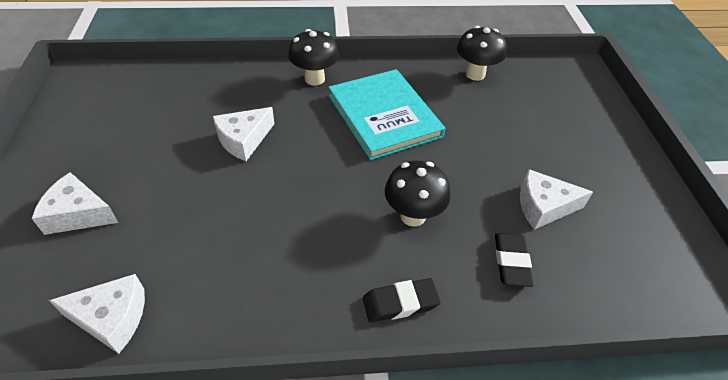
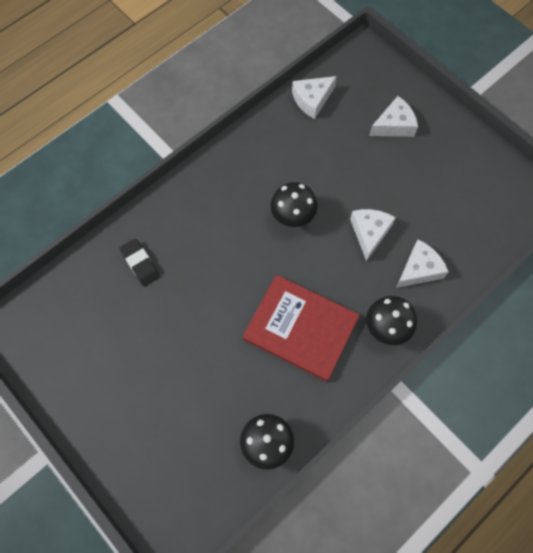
camera: 145 degrees right, 20 degrees up
(384, 116) = (300, 328): turquoise book -> red book
(400, 303) = (186, 197): black eraser -> none
(413, 216) = (217, 254): black mushroom -> black mushroom (292, 217)
(543, 207) = (139, 322): white cheese -> white cheese (419, 269)

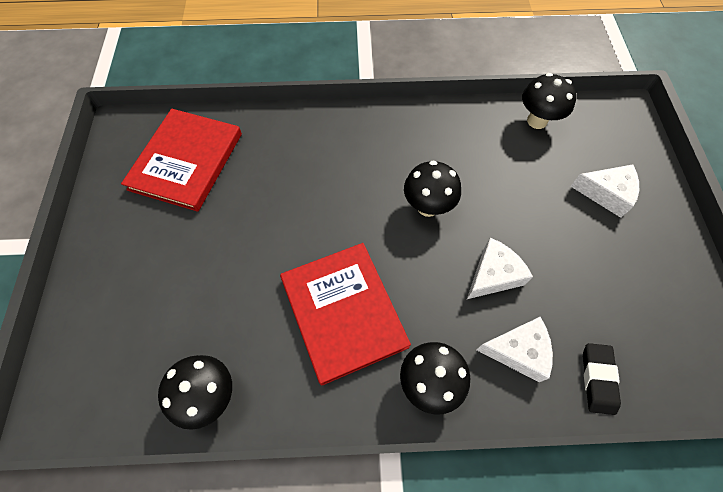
camera: 40 degrees right, 5 degrees down
(91, 313) = (186, 161): none -> red book
(140, 263) = (261, 151): black eraser -> black eraser (598, 379)
(312, 100) = (537, 121): white cheese -> black mushroom

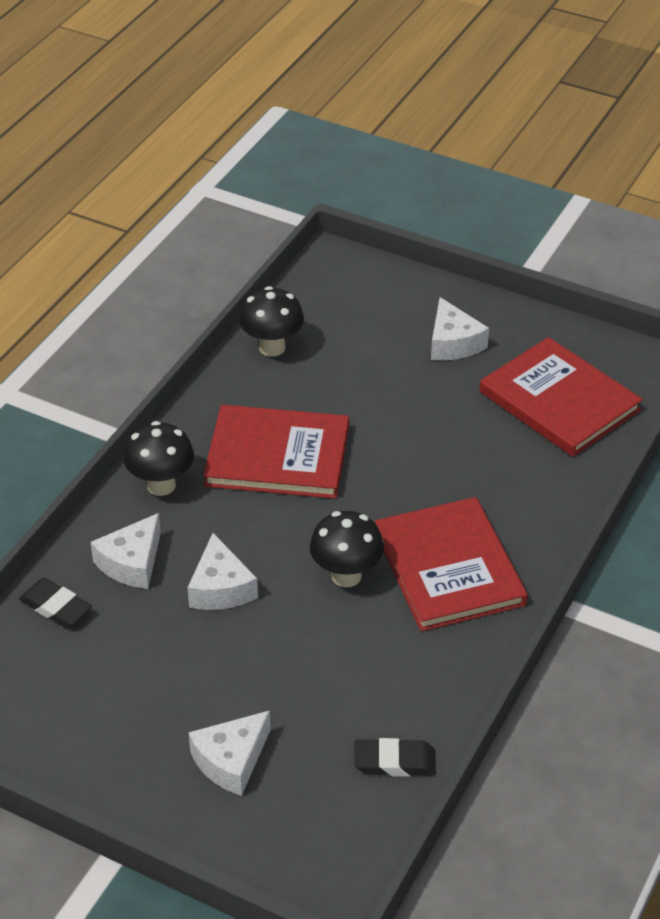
camera: 120 degrees right, 20 degrees down
(144, 253) = (453, 343): none -> white cheese
(381, 156) = (449, 568): none -> red book
(537, 121) = (394, 762): black mushroom -> black eraser

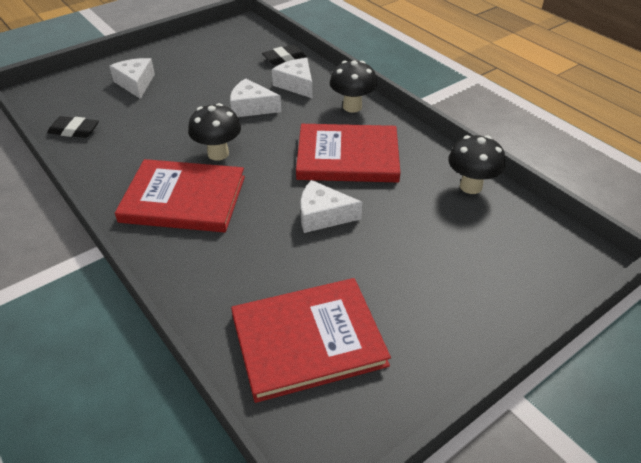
camera: 115 degrees right, 0 degrees up
(277, 456) = (347, 157): red book -> red book turned 60 degrees clockwise
(394, 762) = (74, 130): black eraser -> black eraser turned 75 degrees clockwise
(453, 343) = (429, 296): white cheese -> white cheese (322, 215)

